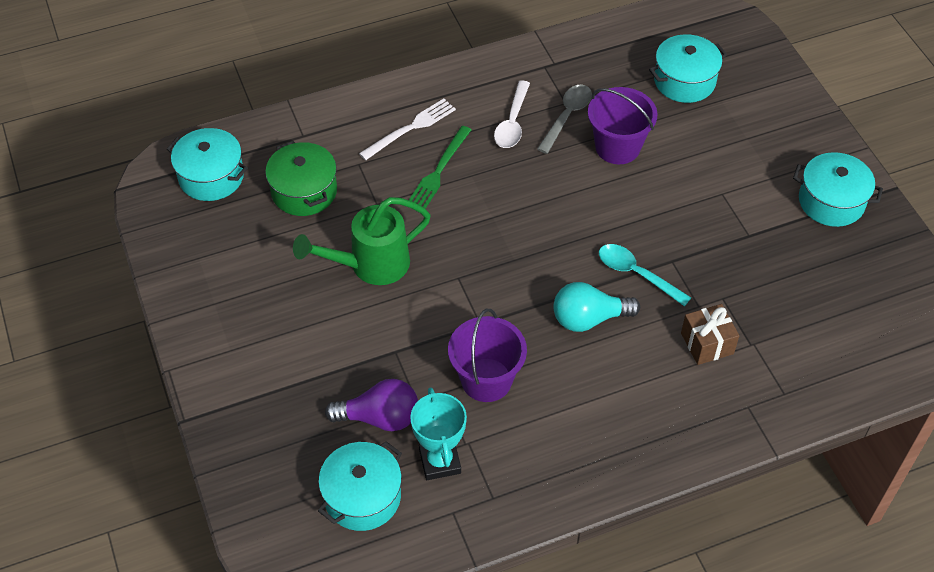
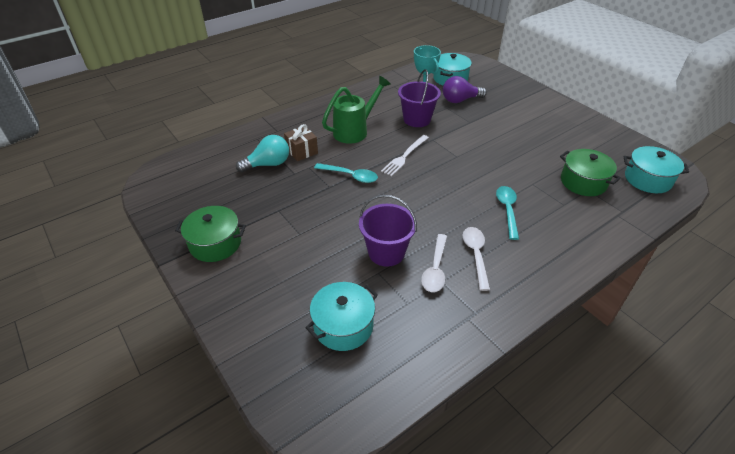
camera: 165 degrees right, 10 degrees down
(371, 265) = (510, 153): green watering can -> green watering can (354, 131)
(410, 128) = (548, 235): white fork -> white fork (404, 156)
(439, 171) = (507, 210): green fork -> turquoise spoon
(567, 117) = (435, 269): grey spoon -> white spoon
(588, 318) = (372, 151): turquoise light bulb -> turquoise light bulb (268, 164)
(831, 201) = (215, 243): turquoise pot -> green pot

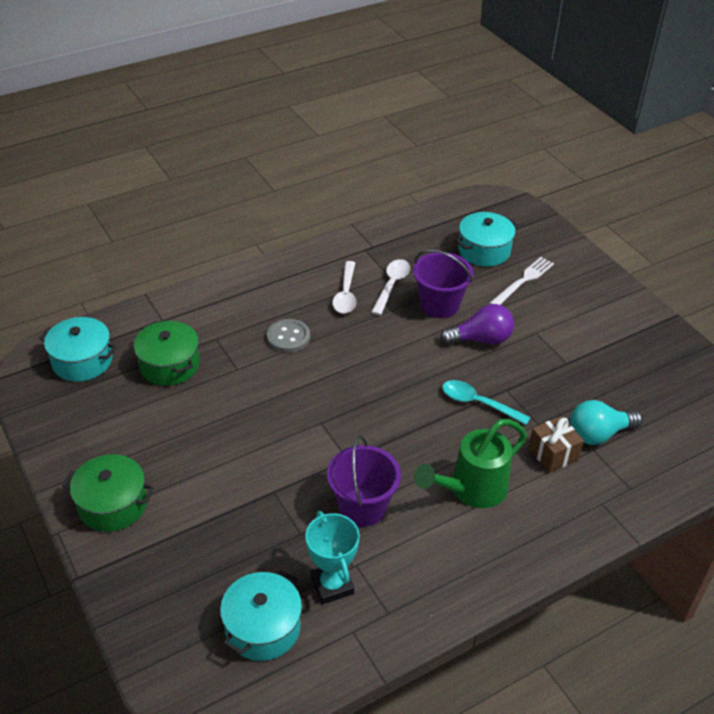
camera: 175 degrees left, 0 degrees up
(215, 243) = (628, 330): green pot -> green pot (112, 505)
(404, 156) = (397, 429): white fork -> white fork (523, 281)
(460, 100) = (268, 552): purple light bulb -> purple light bulb (481, 339)
(507, 210) = (288, 337): turquoise spoon -> grey button

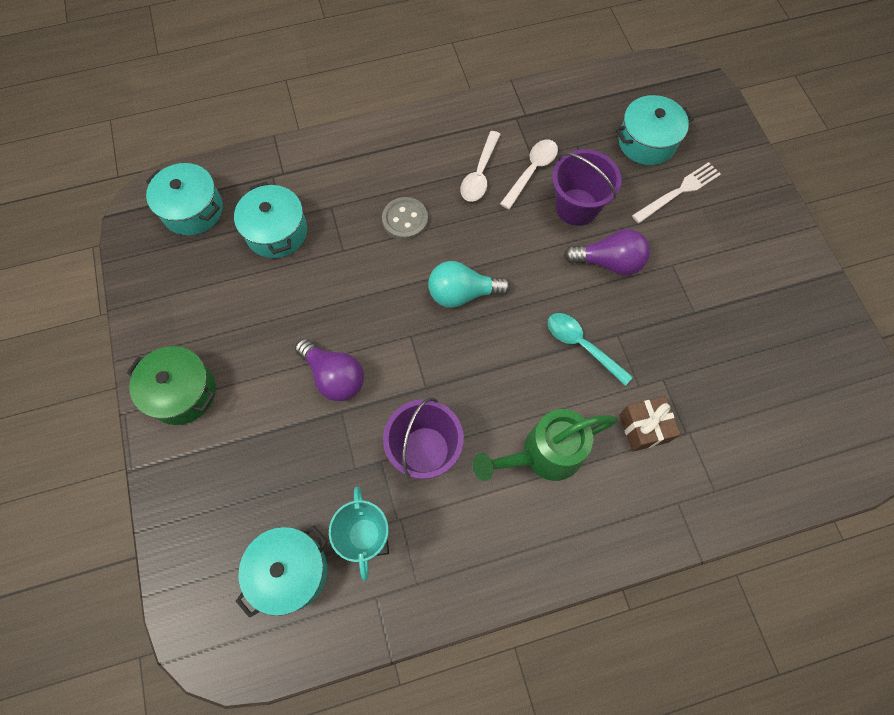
camera: 15 degrees right, 25 degrees up
(169, 365) = (276, 232): green pot -> turquoise pot
(259, 466) = (334, 376): none -> purple light bulb
(598, 434) = (701, 413): turquoise light bulb -> turquoise light bulb (462, 293)

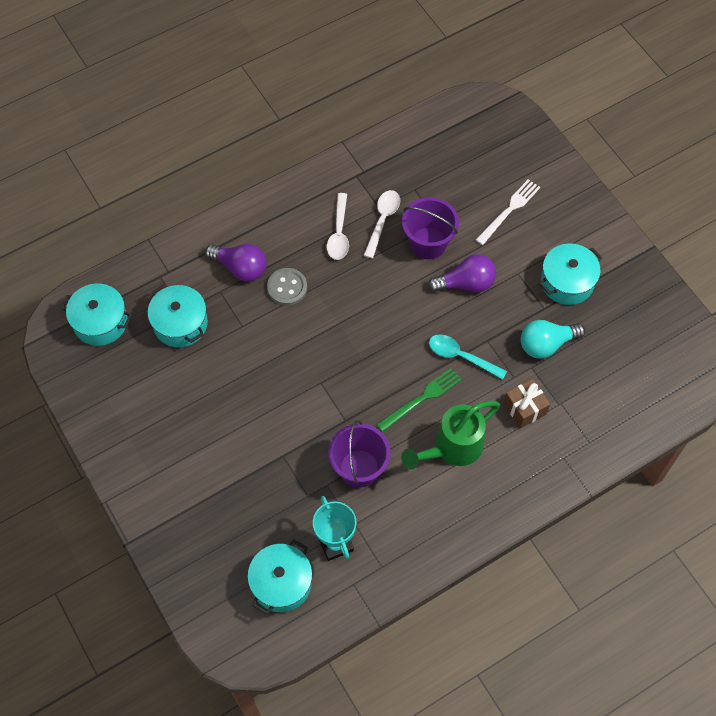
camera: 15 degrees left, 5 degrees down
(182, 392) = (147, 473): green pot -> none
(334, 376) = (268, 430): purple light bulb -> purple light bulb (240, 268)
(462, 293) = (353, 338): turquoise light bulb -> turquoise light bulb (546, 344)
(522, 384) = (421, 399): none -> green fork
(646, 142) = (473, 172): turquoise pot -> turquoise pot (567, 282)

